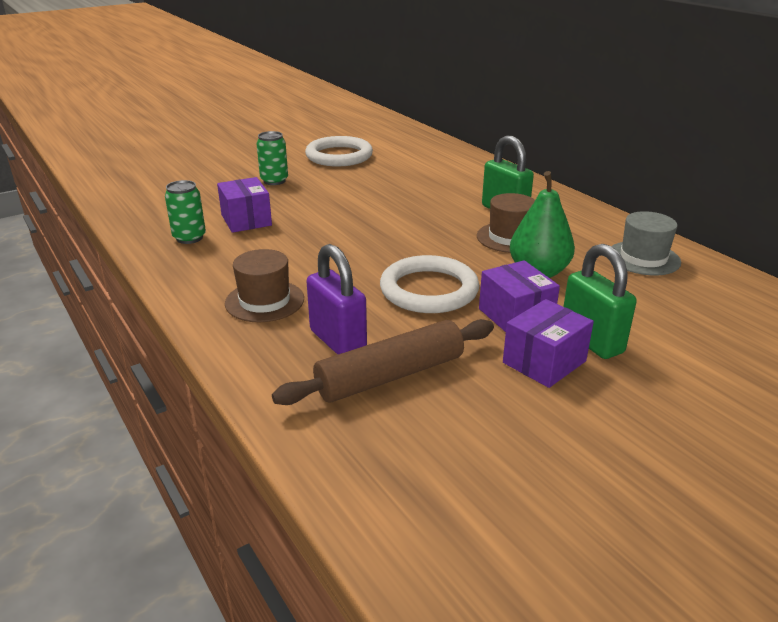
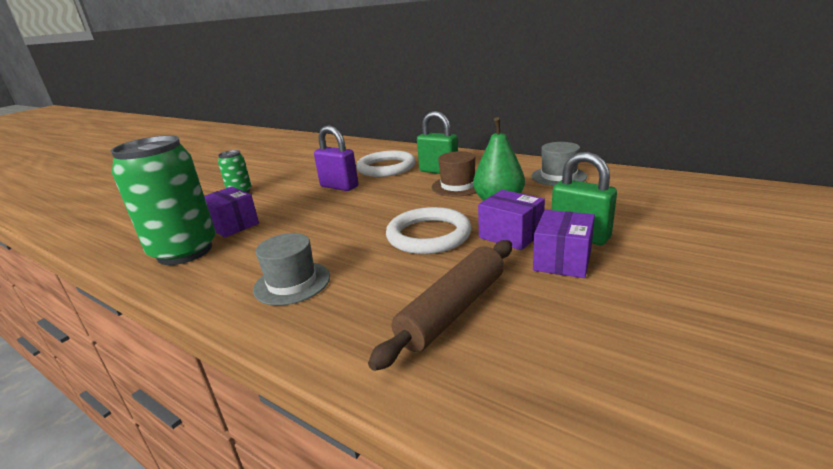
camera: 20 degrees left, 5 degrees down
(189, 238) = (185, 251): green can -> green can, size x2.08
(264, 301) = (292, 283): brown hat -> grey hat
(338, 341) = (384, 295): purple padlock -> purple padlock (339, 186)
(339, 156) = (284, 165): white ring -> white ring (386, 167)

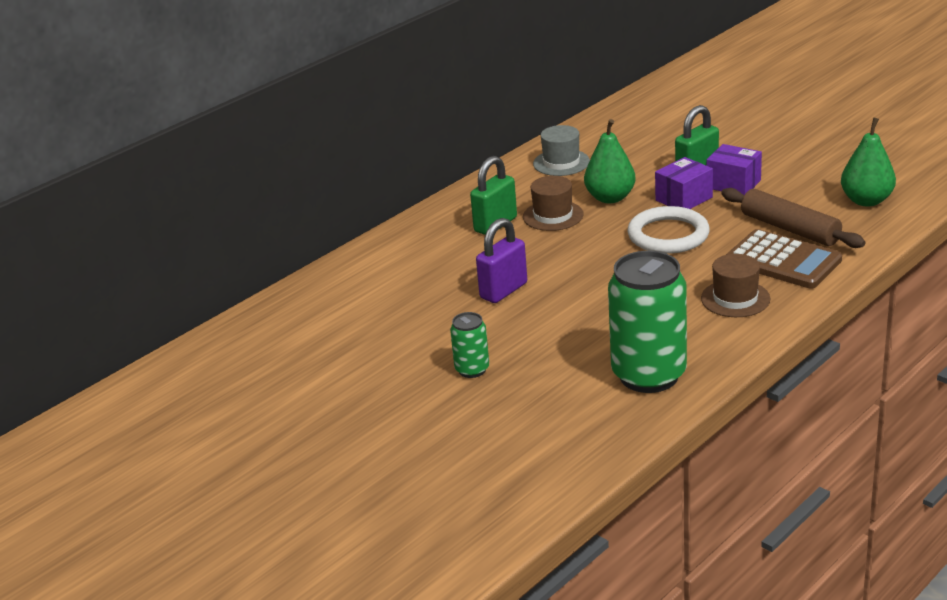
camera: 80 degrees left, 5 degrees up
(232, 225) = (589, 355): purple box -> none
(292, 283) = (735, 299): grey hat -> brown hat
(369, 309) = (783, 261): none -> brown calculator
(386, 167) = (453, 259): white ring -> none
(568, 386) = (866, 201): none -> green pear

